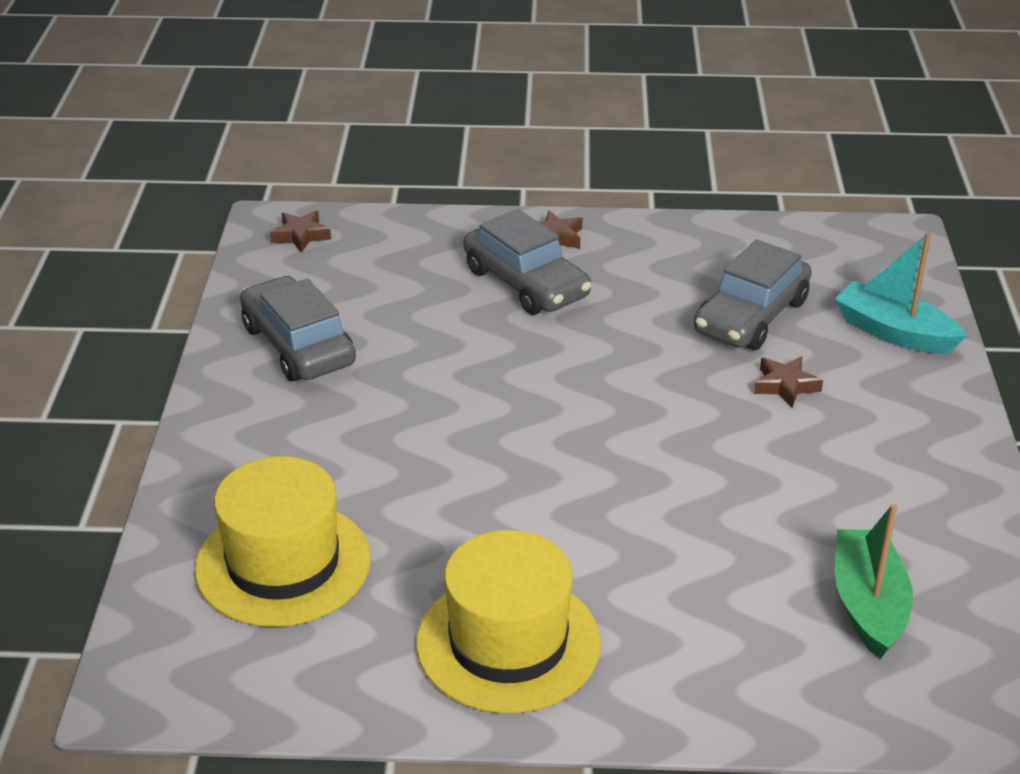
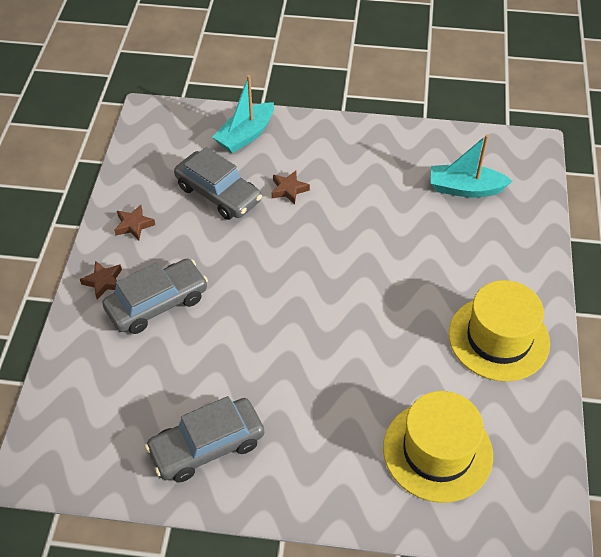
camera: 85 degrees left, 15 degrees up
(301, 236) = (56, 446): brown star -> brown star (134, 225)
(868, 605) = (465, 188): green boat -> turquoise boat

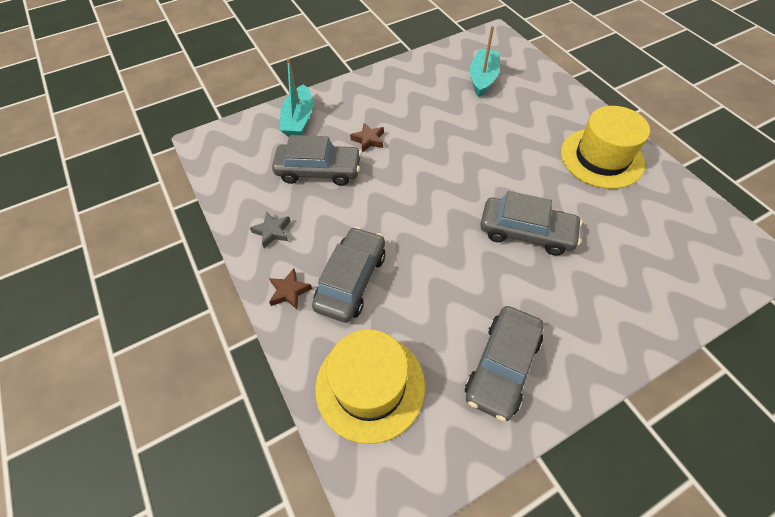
camera: 35 degrees left, 5 degrees up
(134, 225) = (272, 231): brown star -> grey star
(344, 358) = (526, 232): none -> grey car
(437, 451) = (649, 255): yellow hat -> yellow hat (370, 386)
(465, 188) = (483, 79): turquoise boat -> turquoise boat turned 135 degrees clockwise

